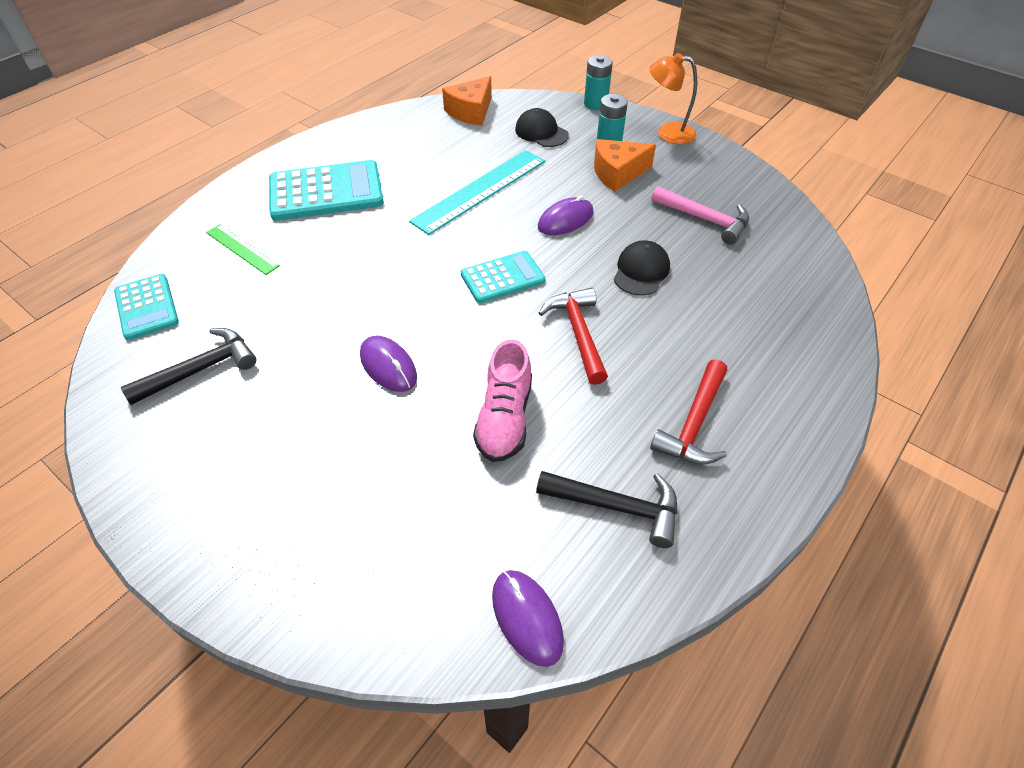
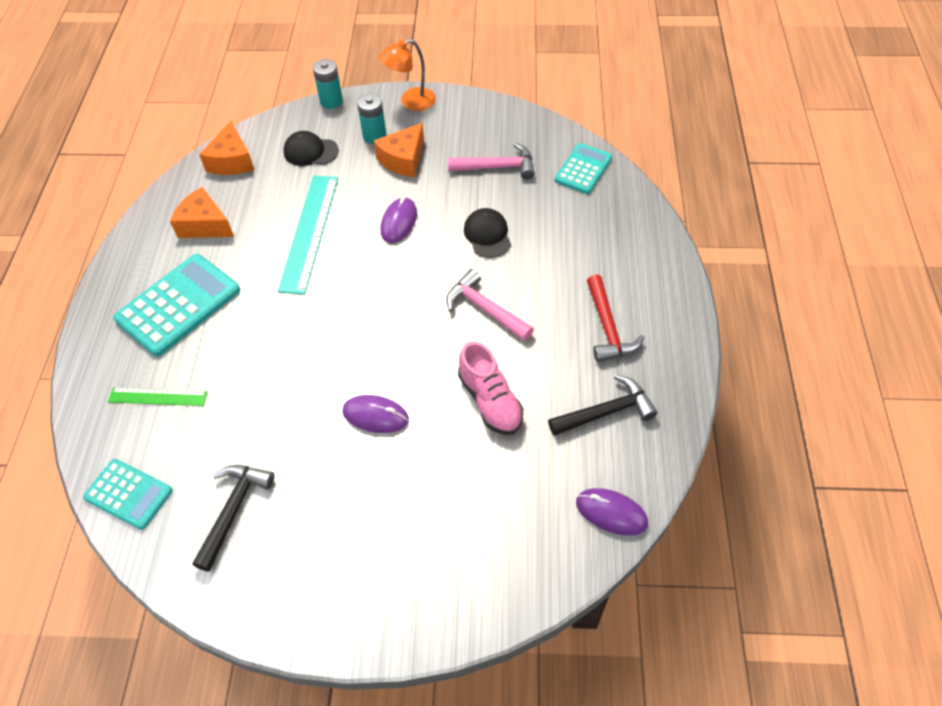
camera: 35 degrees left, 5 degrees up
(404, 146) = (204, 225): none -> orange cheese
(502, 278) = (395, 297): turquoise calculator -> turquoise calculator (583, 169)
(578, 333) = (485, 308): red hammer -> pink hammer

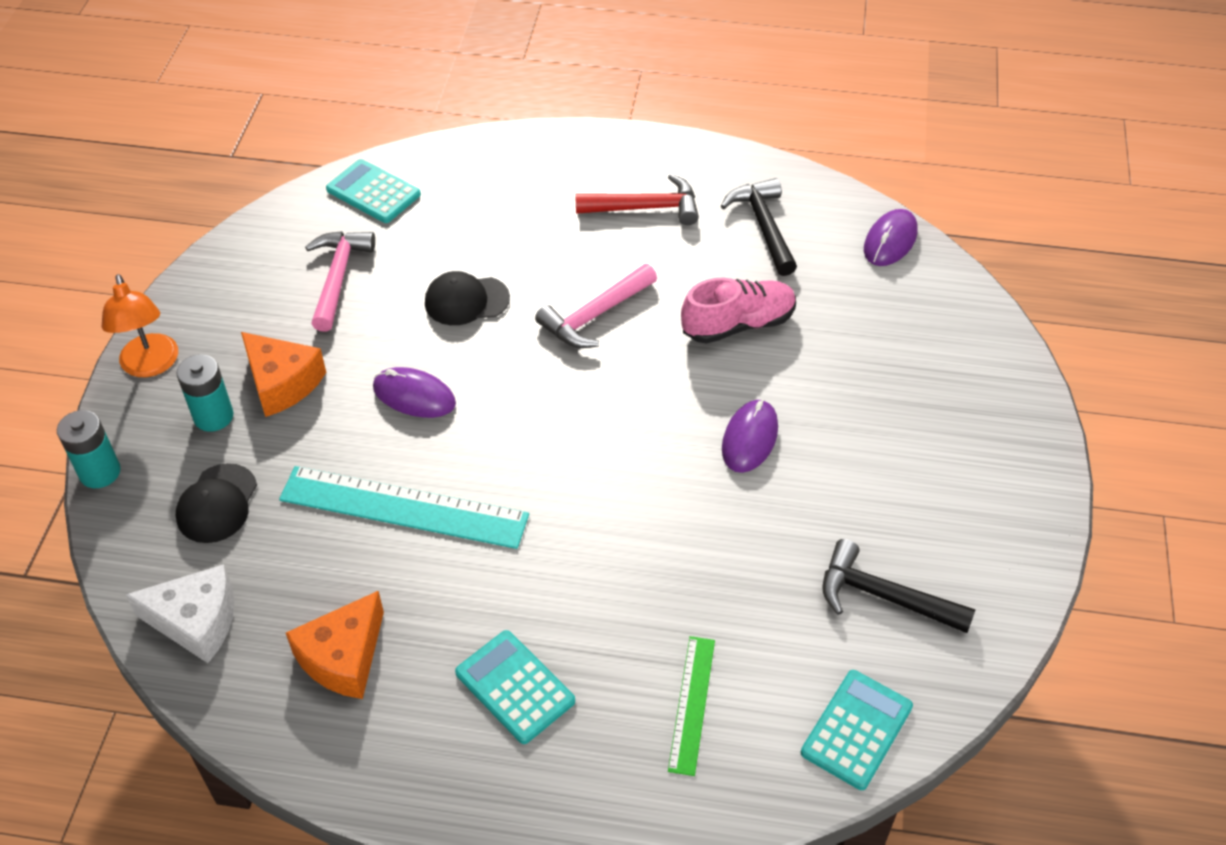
camera: 85 degrees left, 5 degrees down
(178, 305) = (515, 687): turquoise calculator -> turquoise calculator, size x0.61
(231, 161) = (196, 621): orange cheese -> white cheese

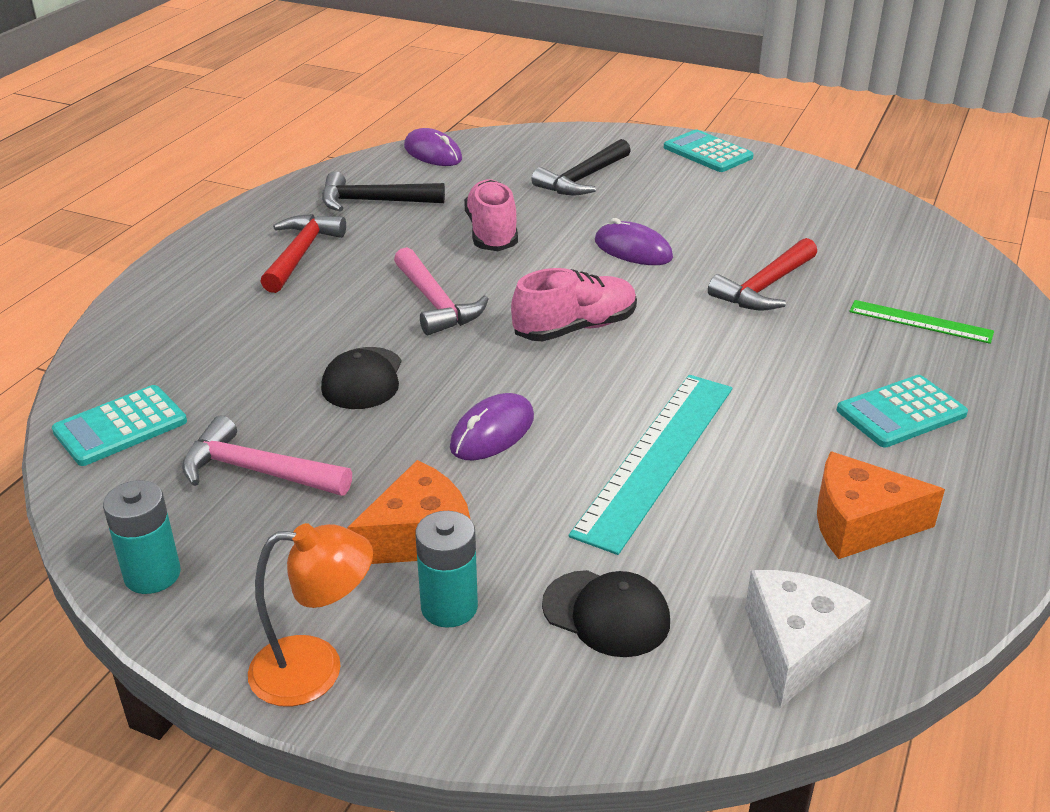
camera: 75 degrees left, 15 degrees down
(100, 472) = (507, 740): turquoise battery -> turquoise battery (152, 575)
(343, 657) = (859, 523): orange cheese -> orange cheese turned 135 degrees clockwise
(585, 419) = (575, 328): none -> pink shoe
(715, 558) = (764, 287): none -> red hammer
(856, 730) = (944, 255): turquoise calculator -> turquoise calculator (707, 152)
(884, 596) = (817, 223): black hammer -> black hammer (582, 179)

